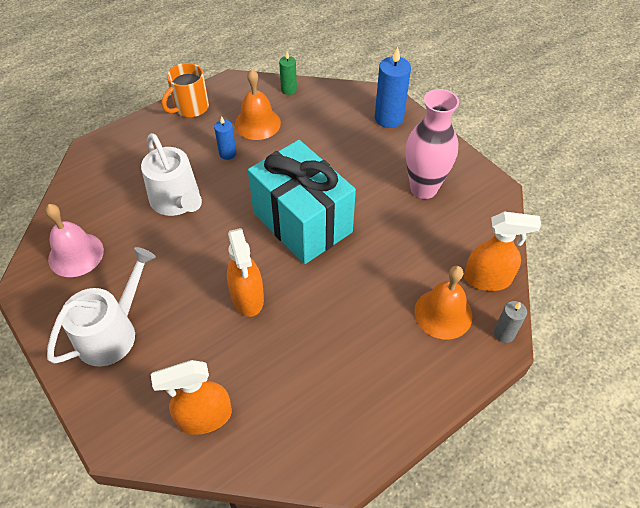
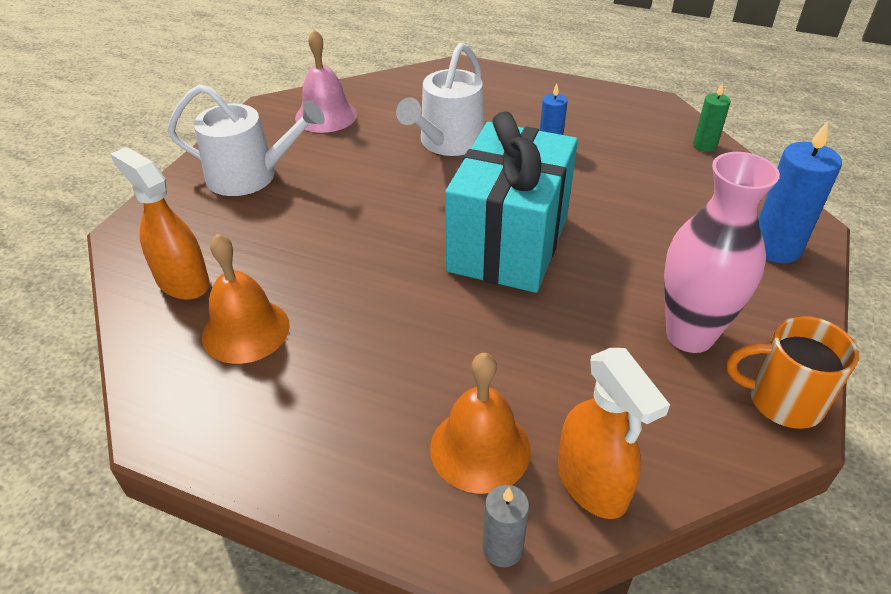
camera: 60 degrees right, 10 degrees down
(190, 108) = (584, 95): orange mug -> orange mug (782, 400)
(247, 297) = (360, 246): orange spray bottle -> none
(257, 123) = (620, 146): orange bell -> orange bell (246, 330)

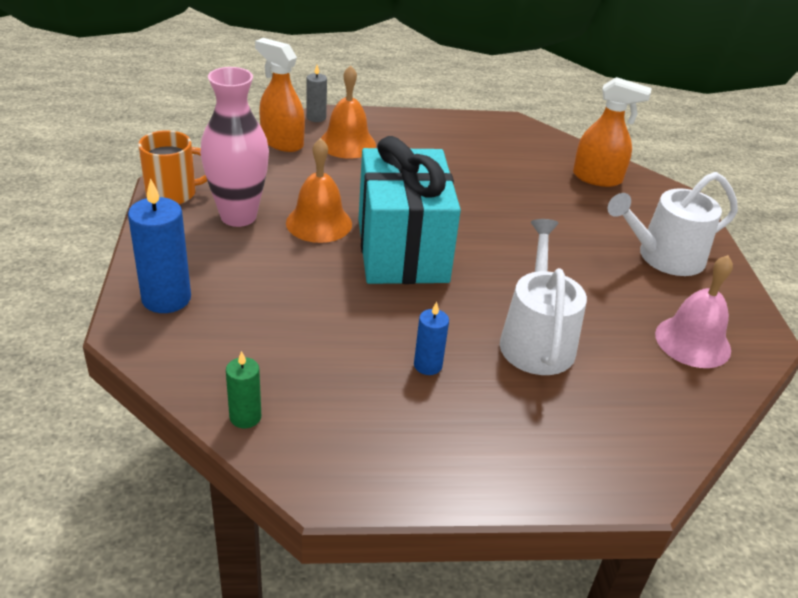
camera: 150 degrees right, 5 degrees down
(246, 330) = (525, 163): orange bell -> orange bell (319, 223)

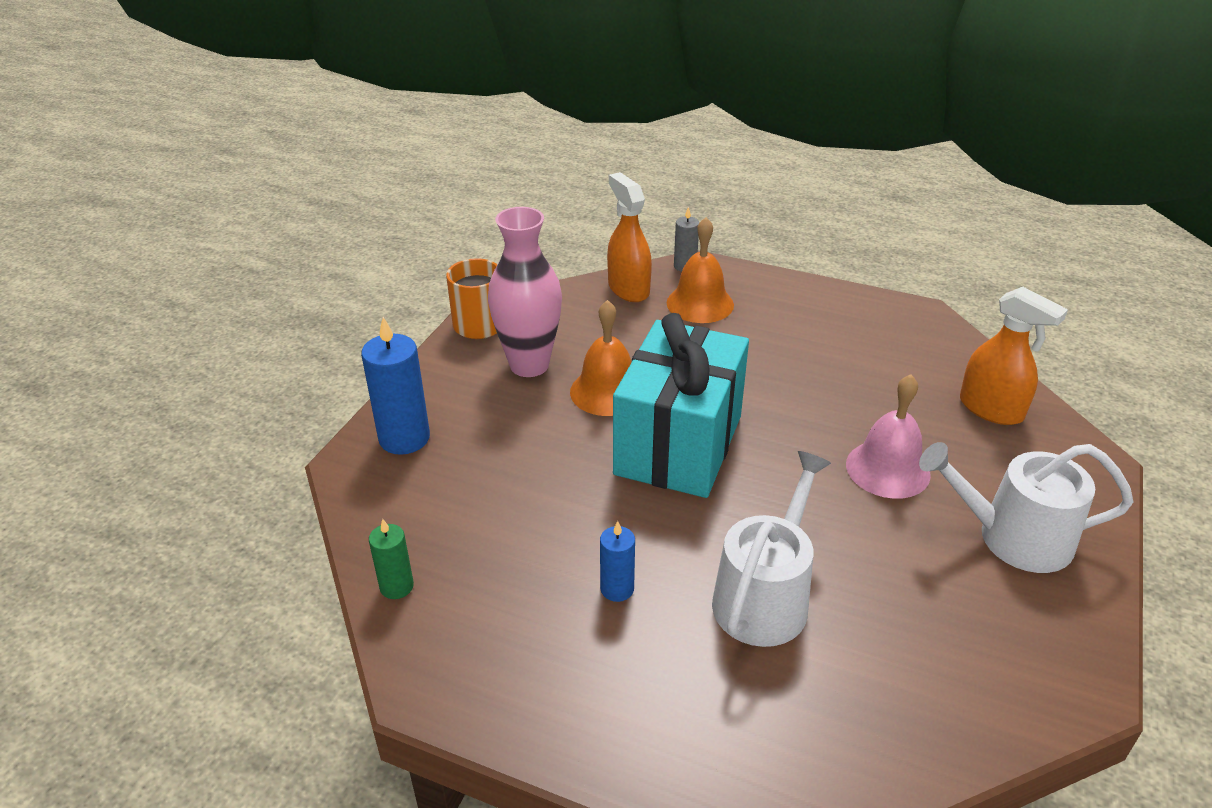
camera: 30 degrees right, 0 degrees up
(692, 342) = (974, 662): pink bell -> pink bell (888, 469)

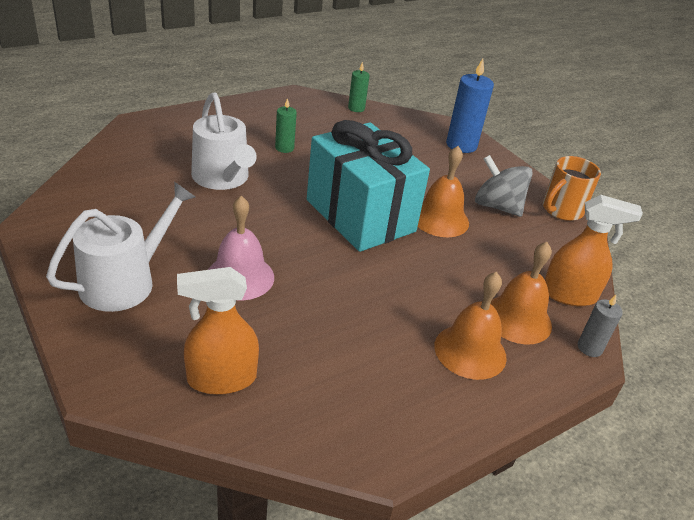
camera: 120 degrees right, 0 degrees up
(529, 365) = (497, 206): pink vase -> grey spinning top
(617, 589) = (284, 148): blue candle -> green candle
(772, 313) = (470, 351): none -> orange bell

